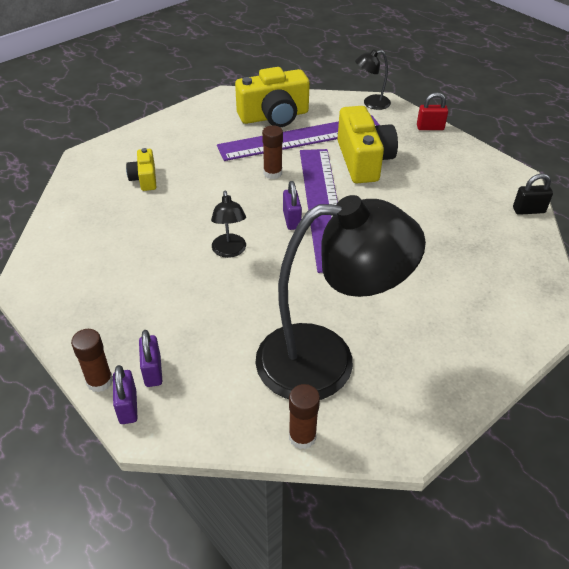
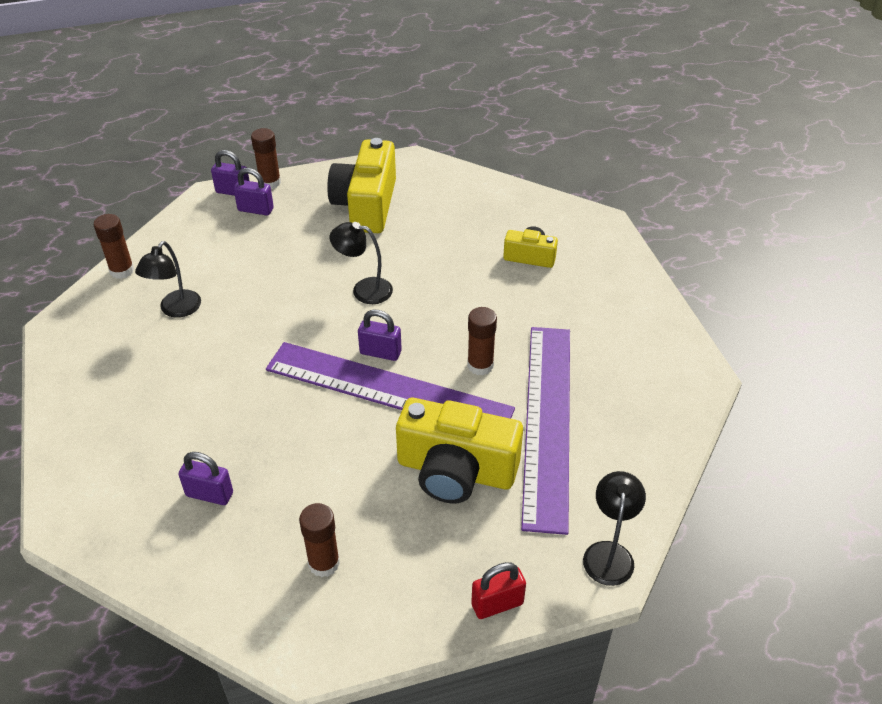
camera: 115 degrees right, 0 degrees up
(274, 116) = (619, 412): yellow camera -> yellow camera (366, 205)
(326, 360) = (176, 310): black lamp -> black lamp, size x0.42
(430, 127) = (497, 604): red padlock -> red padlock turned 45 degrees clockwise
(465, 188) = (324, 563): none -> brown glue stick
(469, 252) = (209, 494): none -> purple padlock
(528, 210) = (227, 616): black padlock -> none

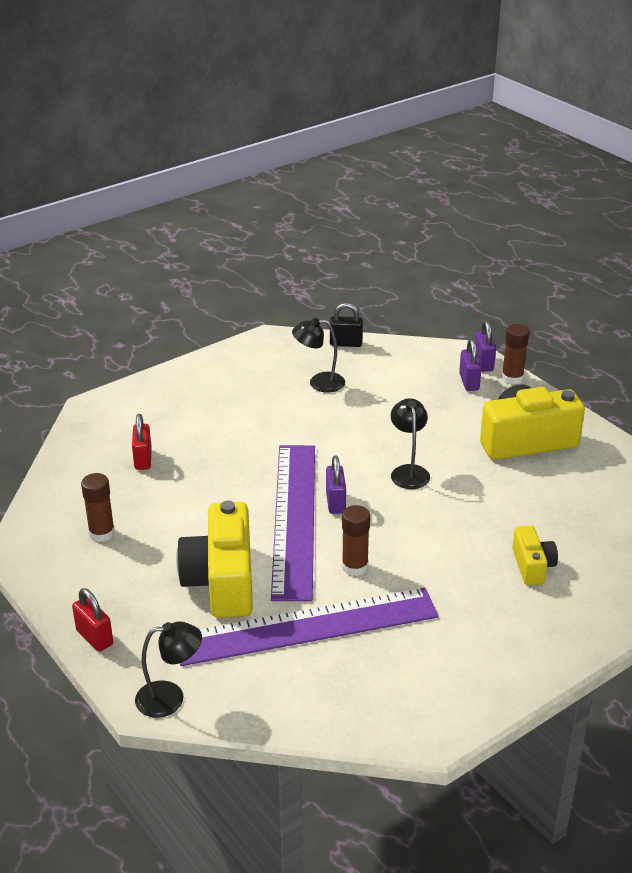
camera: 70 degrees right, 10 degrees down
(122, 270) = (346, 343): brown glue stick -> black padlock
(209, 494) = (143, 459): purple padlock -> red padlock

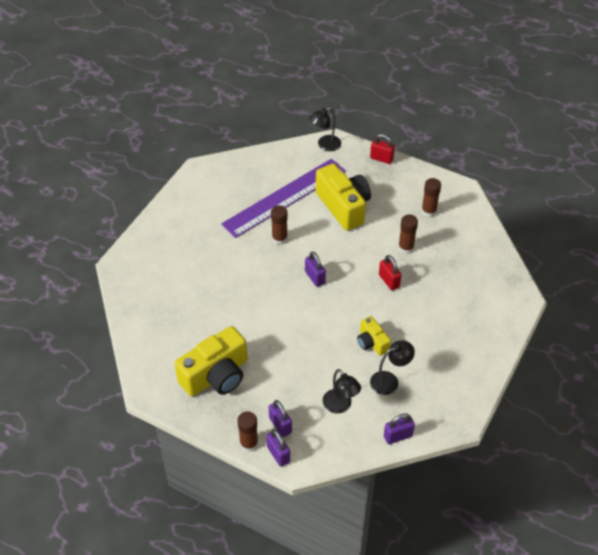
camera: 155 degrees right, 15 degrees up
(143, 459) = (451, 267): red padlock -> red padlock (389, 281)
(180, 499) = (406, 248): none -> brown glue stick
(295, 518) = (331, 258): purple ruler -> none
(346, 343) = (398, 436): black padlock -> purple padlock
(408, 471) = (283, 318): black lamp -> black lamp (340, 406)
(532, 566) = (181, 273): yellow camera -> yellow camera (372, 342)

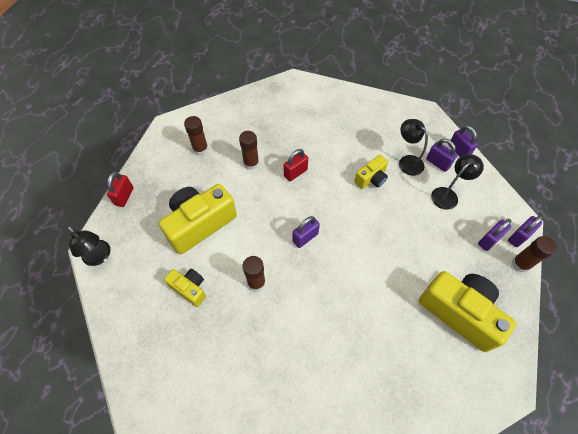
camera: 100 degrees left, 10 degrees up
(284, 197) = (189, 288): purple ruler -> yellow camera
(383, 409) = (437, 163): none -> purple padlock

